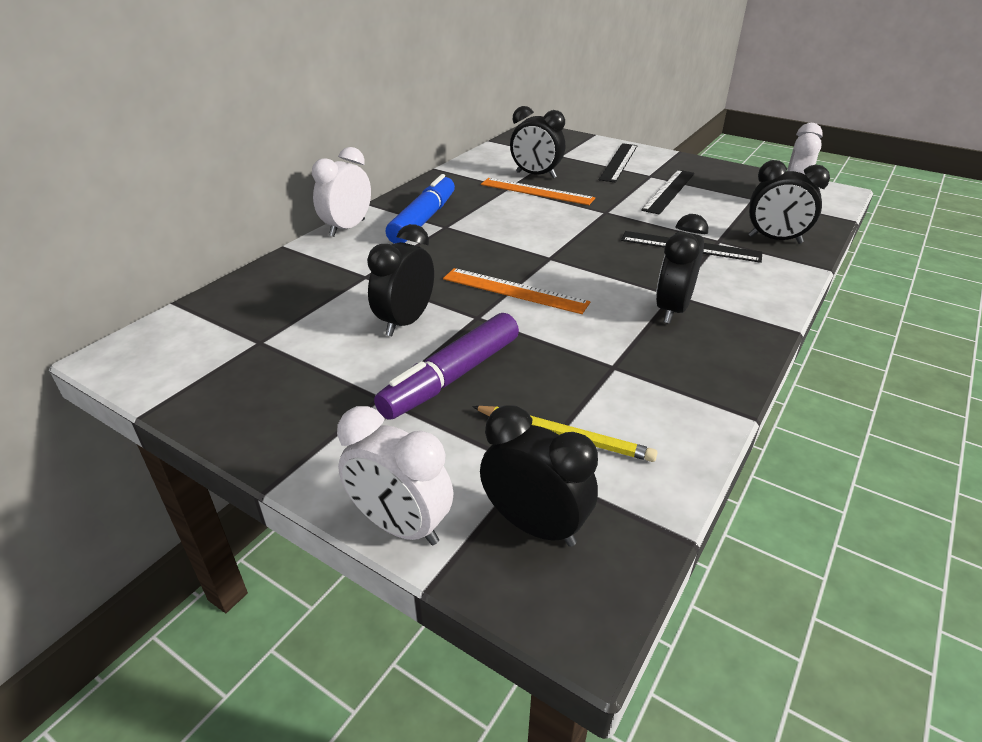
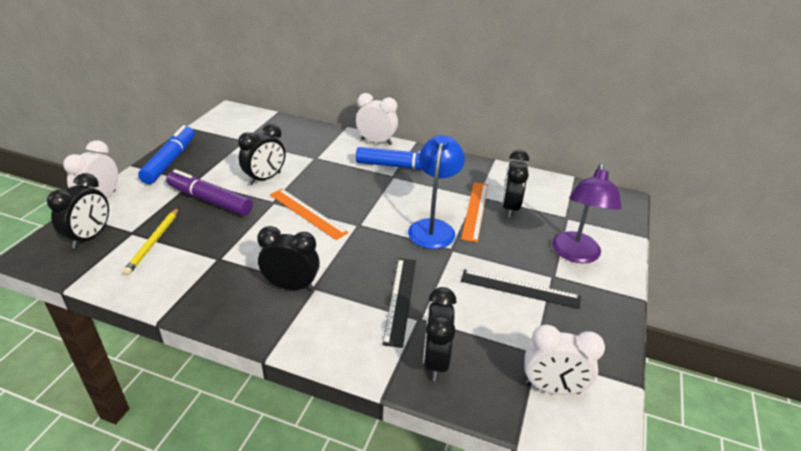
camera: 75 degrees right, 0 degrees up
(284, 431) = (170, 161): none -> blue marker
(405, 322) = (265, 178): black clock -> black clock turned 120 degrees clockwise
(514, 290) = (307, 213): orange ruler -> orange ruler turned 60 degrees counterclockwise
(564, 216) = (433, 227): none -> blue lamp
(619, 162) = (575, 255): black ruler -> purple lamp

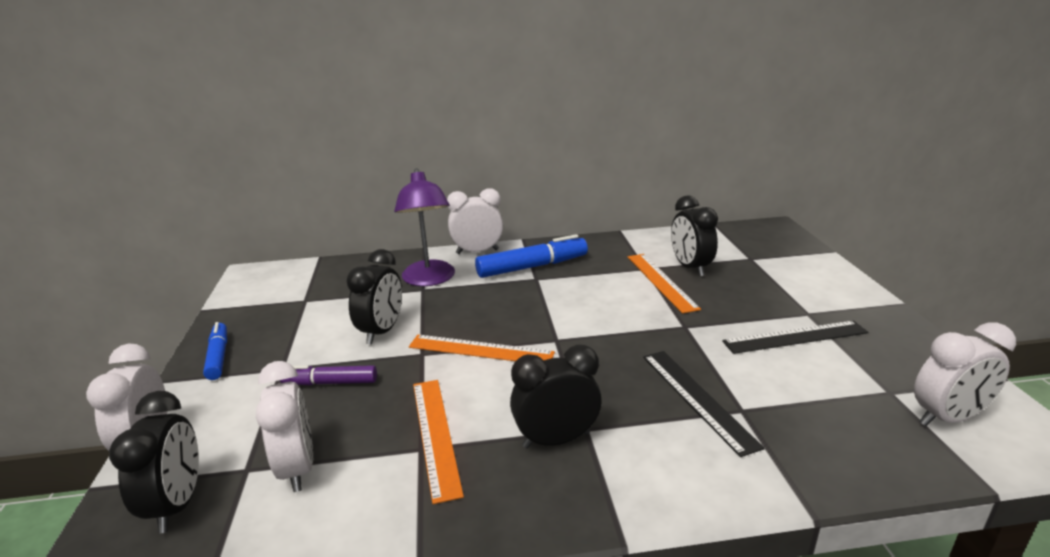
camera: 25 degrees left, 10 degrees down
(153, 242) = (297, 468): yellow pencil -> white clock
(170, 161) = (218, 356): blue marker -> blue marker, size x0.61
(210, 200) = (330, 382): purple marker -> purple marker, size x0.61
(233, 254) = (435, 435): none -> orange ruler
(433, 227) = (640, 312): blue lamp -> none
(435, 361) = (813, 446): black clock -> none
(575, 255) = (800, 287): purple lamp -> purple lamp (429, 280)

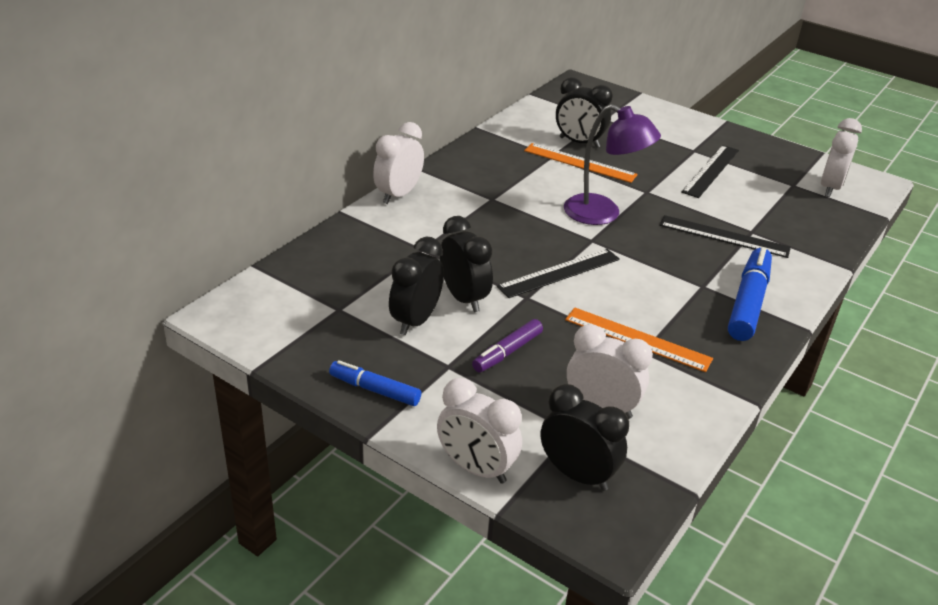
camera: 50 degrees left, 10 degrees up
(429, 280) = (410, 238): purple lamp -> purple lamp (603, 214)
(480, 350) = (559, 273): orange ruler -> black ruler
(532, 267) = (471, 189): blue marker -> blue marker (748, 302)
(556, 440) = (700, 301): black clock -> black clock (416, 320)

